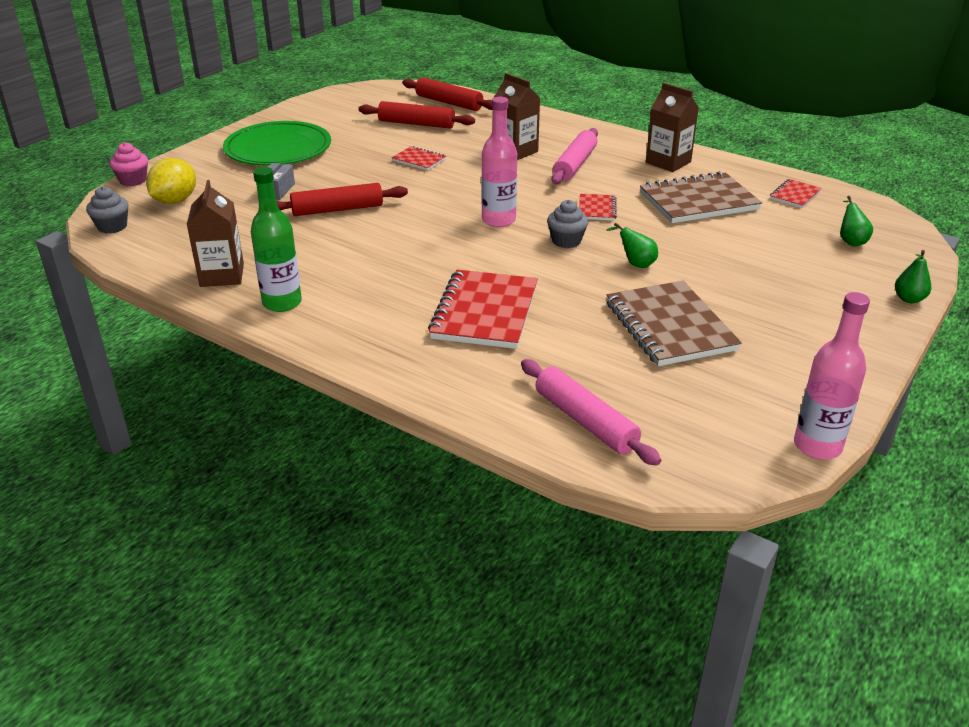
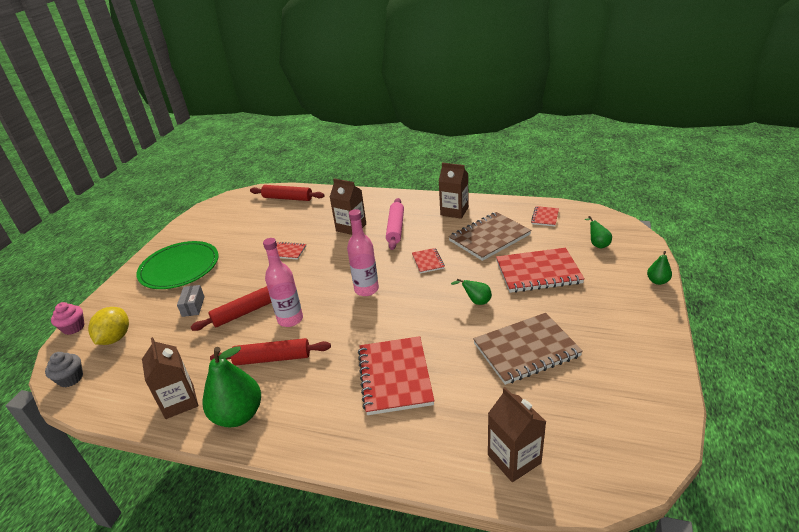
camera: 15 degrees left, 0 degrees up
(282, 303) = (238, 415): green bottle -> green pear
(416, 124) = (272, 221): red rolling pin -> red rolling pin (272, 358)
(566, 241) = (421, 295): grey cupcake -> none
(585, 421) = (514, 459): pink rolling pin -> brown carton
(670, 326) = (526, 350): brown notebook -> brown notebook turned 75 degrees counterclockwise
(742, 252) = (538, 272): none -> red notebook
(817, 446) = (676, 427): pink bottle -> pink bottle (290, 319)

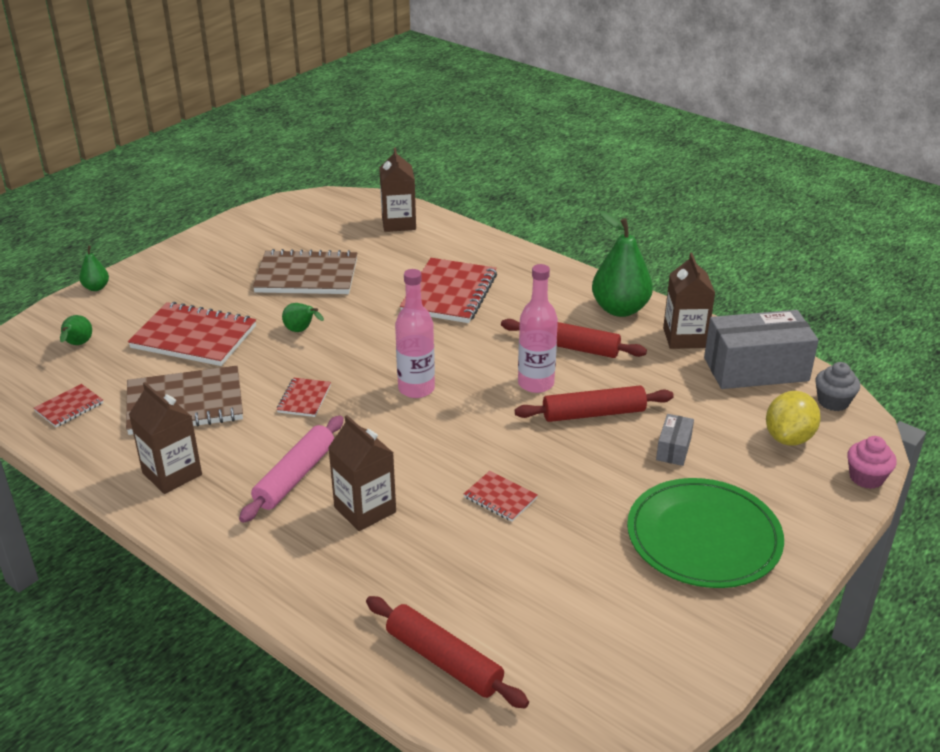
camera: 160 degrees left, 0 degrees up
(123, 389) = (756, 369): none -> grey box

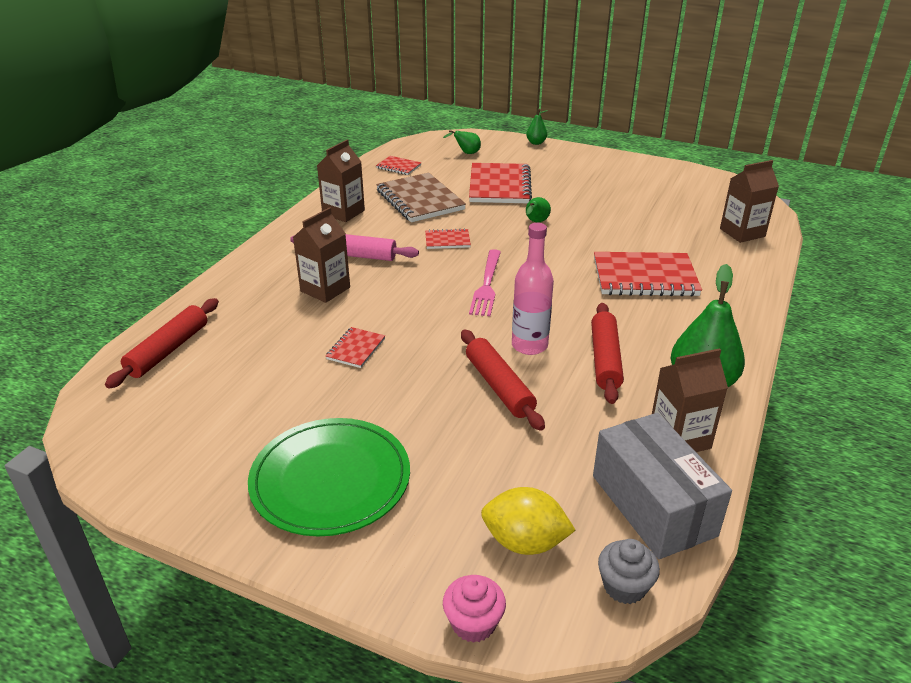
camera: 75 degrees right, 0 degrees up
(306, 276) = (615, 209): brown notebook -> none
(416, 389) = (487, 285): pink bottle -> pink fork
(673, 449) = (464, 447): grey box -> none

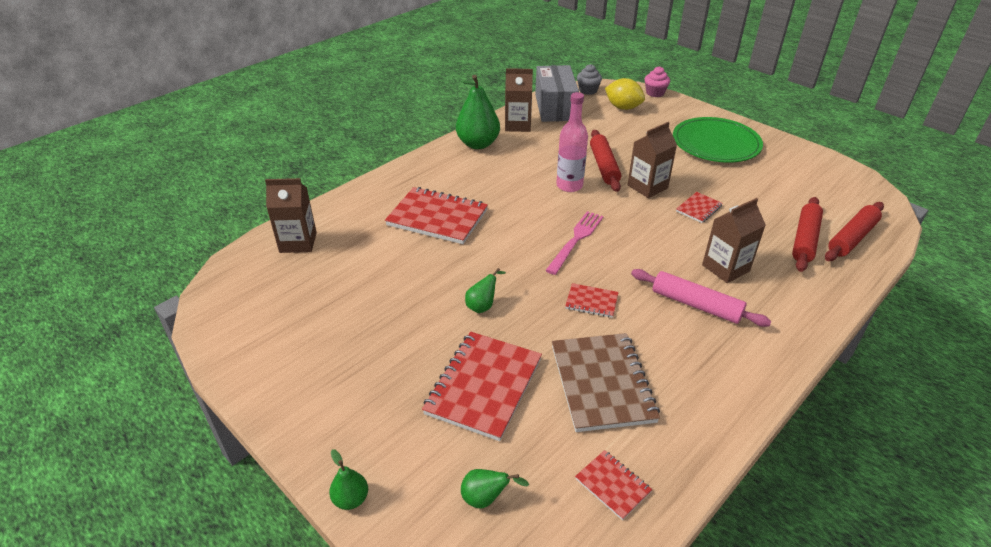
camera: 160 degrees left, 5 degrees up
(343, 212) = (707, 383): brown carton -> brown carton (647, 187)
(604, 359) = (524, 167): red rolling pin -> red rolling pin (805, 240)

